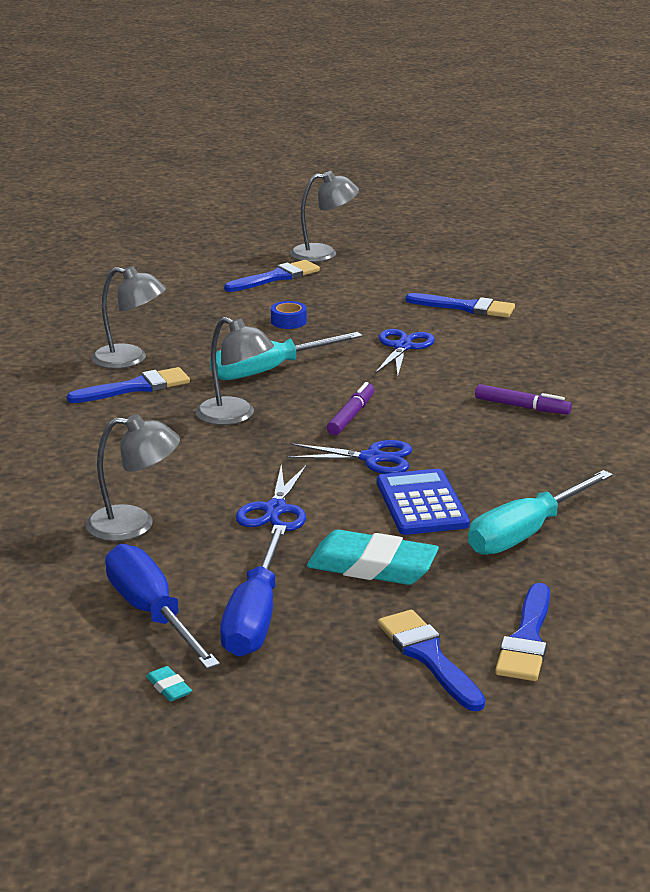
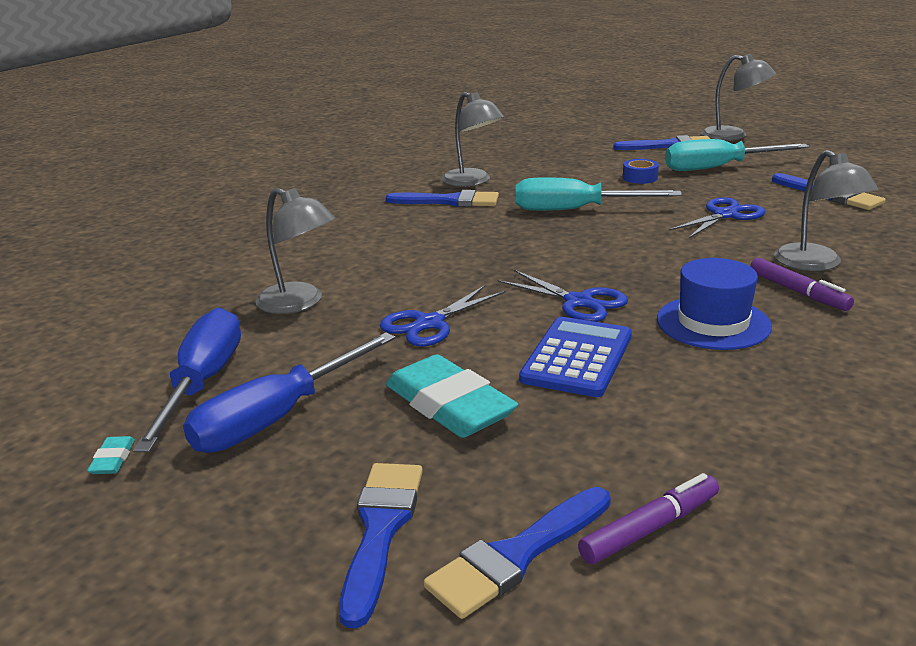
camera: 35 degrees right, 0 degrees up
(235, 416) = (499, 238): grey lamp -> grey lamp (816, 264)
(351, 416) = (604, 261): purple marker -> purple marker (650, 528)
(487, 448) = (713, 323): none -> blue hat
(526, 533) = (659, 424): turquoise screwdriver -> turquoise screwdriver (718, 168)

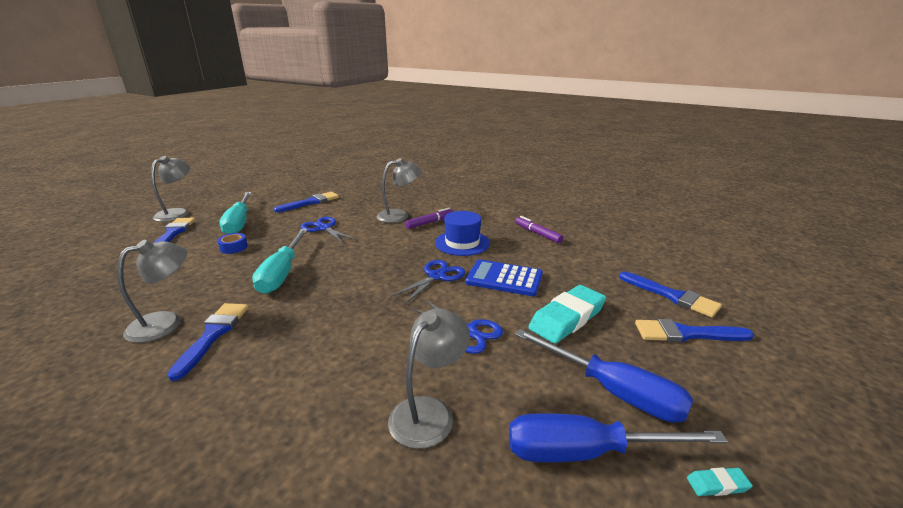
camera: 95 degrees left, 0 degrees up
(650, 528) = (633, 267): purple marker -> purple marker (537, 234)

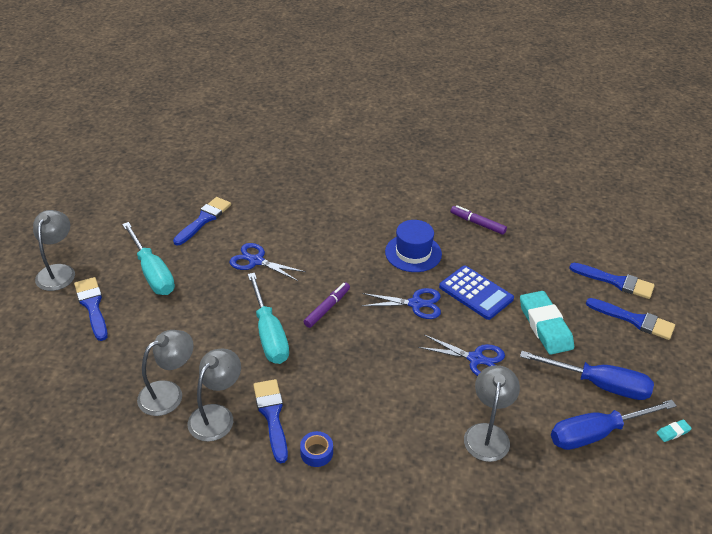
camera: 20 degrees left, 15 degrees up
(234, 247) = (185, 311): blue tape -> blue tape (316, 452)
(399, 215) = (323, 223): grey lamp -> grey lamp (169, 393)
(430, 222) = (363, 228): purple marker -> purple marker (327, 308)
(436, 276) = (416, 304): blue scissors -> blue scissors turned 75 degrees clockwise
(504, 279) = (476, 293): blue calculator -> blue calculator turned 135 degrees counterclockwise
(567, 318) = (545, 326): turquoise eraser -> turquoise eraser turned 45 degrees counterclockwise
(686, 334) = (634, 320): blue brush -> blue brush turned 135 degrees counterclockwise

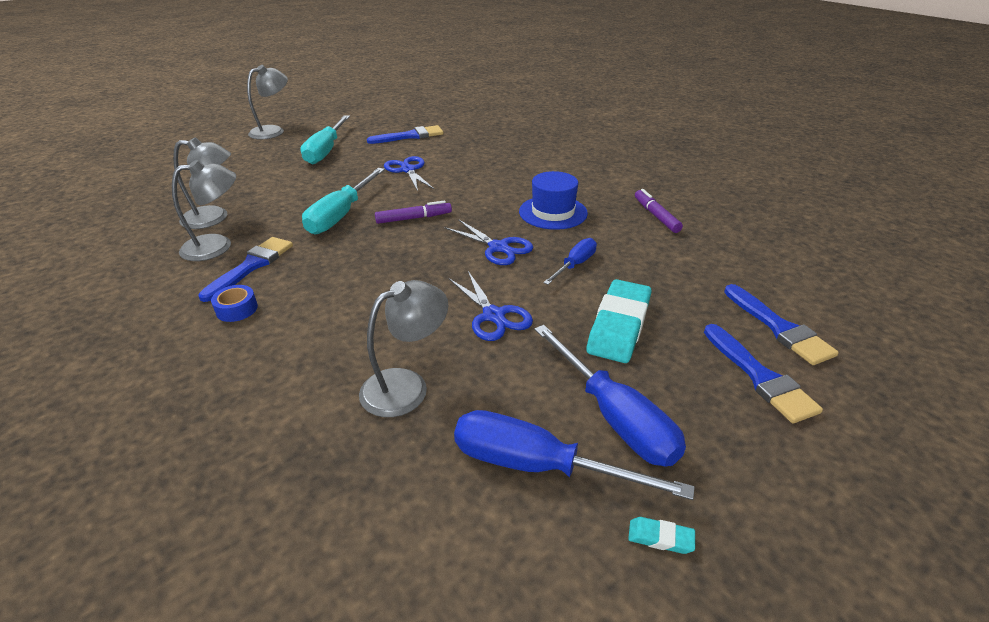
camera: 40 degrees right, 5 degrees down
(92, 306) = (259, 154): blue brush -> none
(476, 293) = (575, 265): blue calculator -> blue screwdriver

